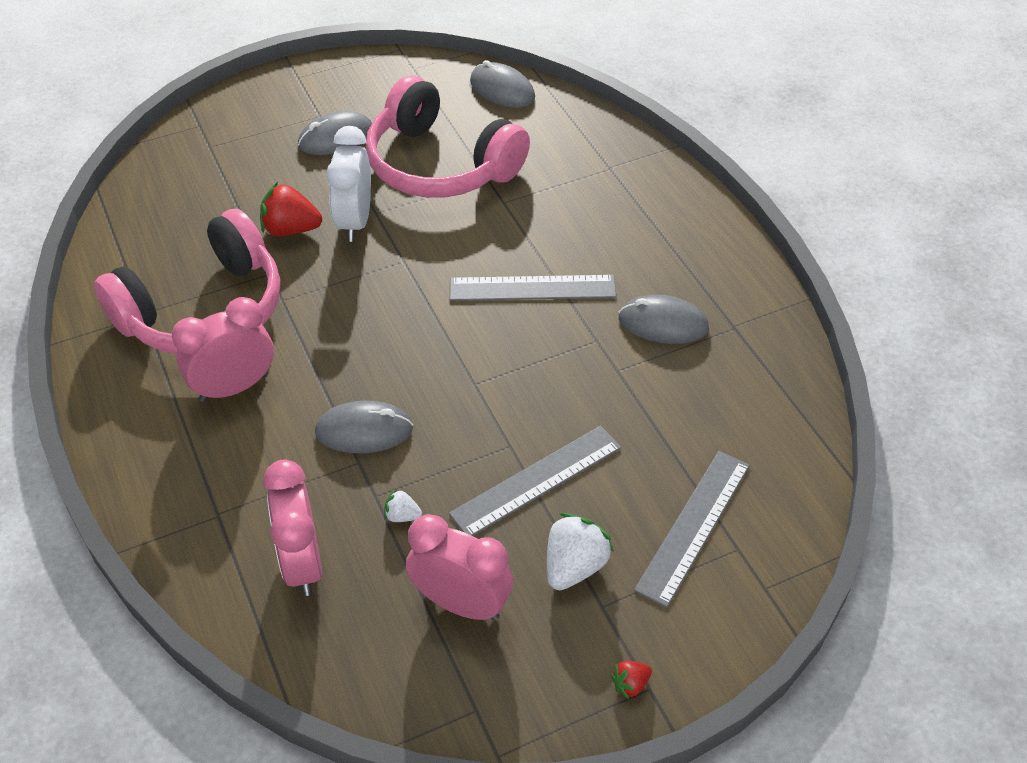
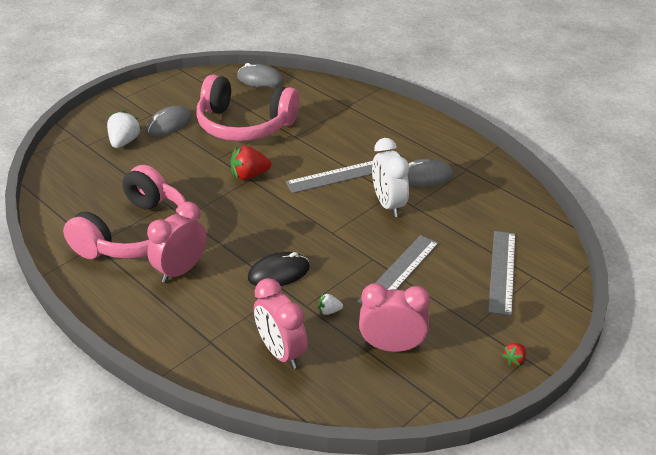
camera: 20 degrees left, 10 degrees down
(291, 229) = (168, 178): red strawberry -> red strawberry (249, 175)
(355, 221) = (207, 165): white clock -> white clock (388, 205)
(364, 430) = (279, 273): grey mouse -> black mouse
(574, 566) = (447, 309): white strawberry -> white strawberry (124, 142)

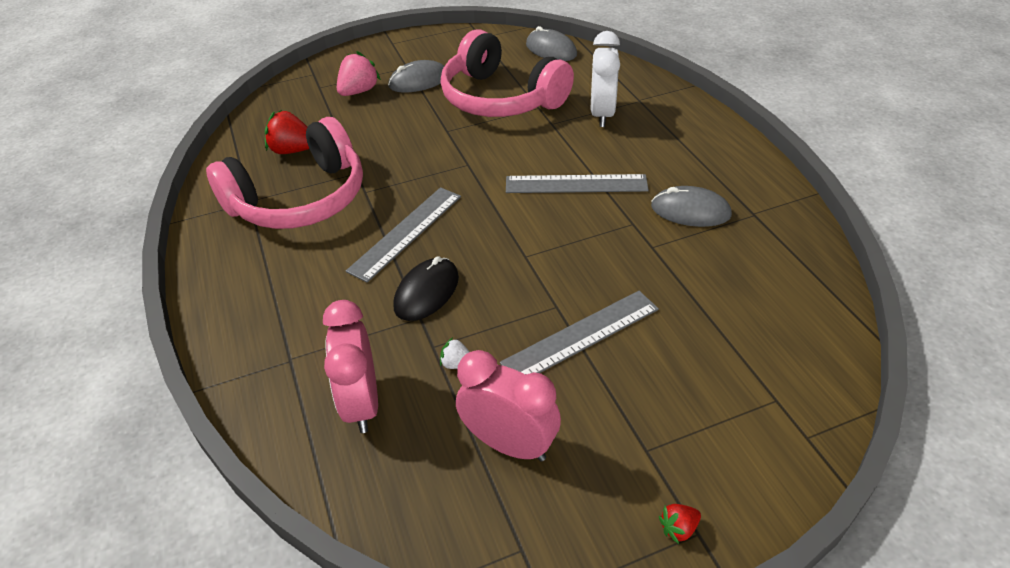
camera: 25 degrees right, 5 degrees up
(124, 142) = (359, 91): white strawberry -> pink strawberry
(181, 270) = (317, 256): pink clock -> none
(249, 175) = (469, 159): red strawberry -> red strawberry (292, 150)
(279, 273) = (426, 292): black mouse -> black mouse turned 60 degrees counterclockwise
(388, 205) = (619, 237): white clock -> white clock (602, 114)
(502, 271) = (731, 378): grey ruler -> grey ruler (406, 232)

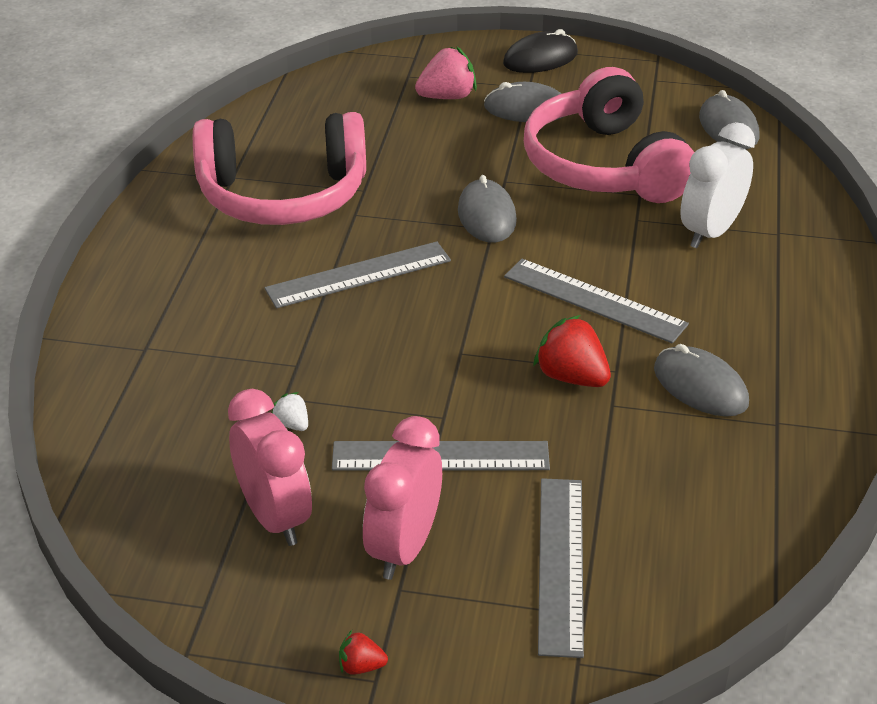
camera: 30 degrees right, 5 degrees down
(292, 150) = (319, 139): red strawberry -> red strawberry (571, 377)
(362, 403) = (175, 417): pink clock -> pink clock (404, 548)
(426, 292) = (325, 343): black mouse -> black mouse (540, 58)
(456, 157) = (486, 216): none -> grey mouse
(729, 371) = (561, 564): none -> grey ruler

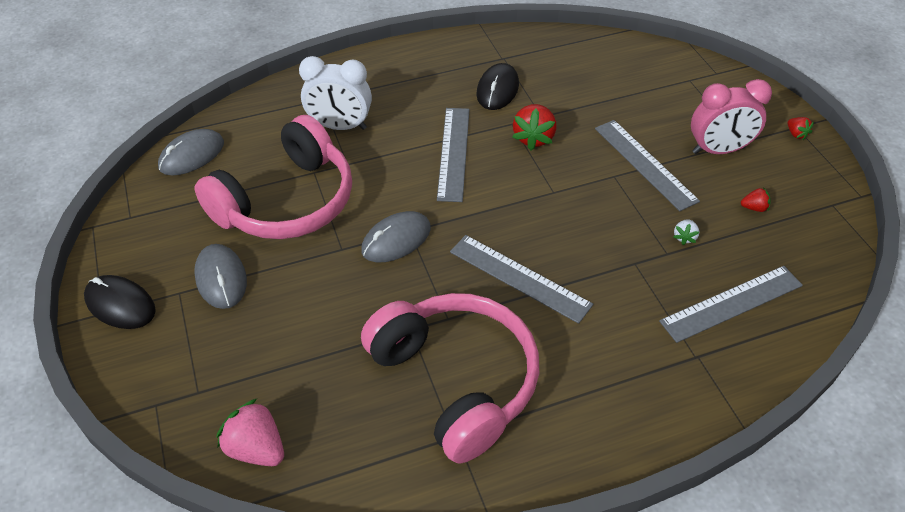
camera: 120 degrees left, 10 degrees up
(275, 517) = (754, 208): pink clock -> red strawberry
(447, 97) = (226, 342): pink strawberry -> pink strawberry (256, 448)
(561, 564) = (669, 96): grey ruler -> grey ruler (731, 303)
(700, 386) = (497, 89): grey mouse -> black mouse

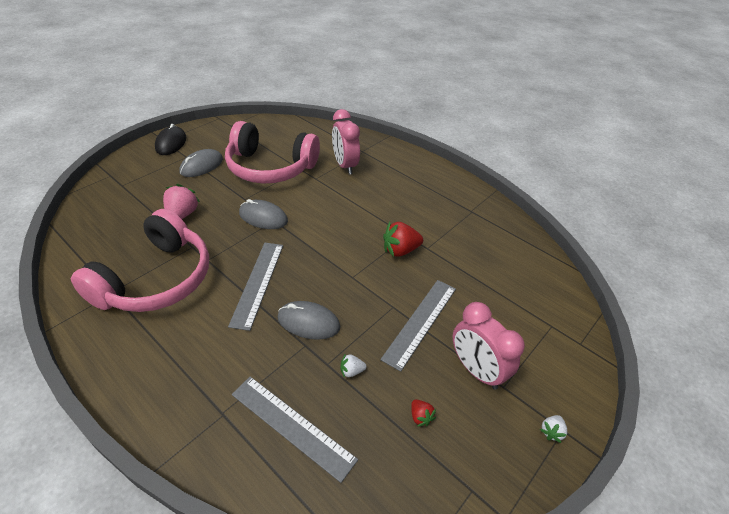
camera: 60 degrees right, 5 degrees down
(192, 155) = (285, 127): grey mouse -> grey mouse (308, 322)
(256, 448) = (88, 216): pink strawberry -> pink strawberry (182, 215)
(340, 126) = (345, 165): white clock -> pink clock
(453, 153) = (356, 217): grey ruler -> none
(497, 89) = (435, 218): black mouse -> none
(796, 134) = (551, 431): red strawberry -> white strawberry

